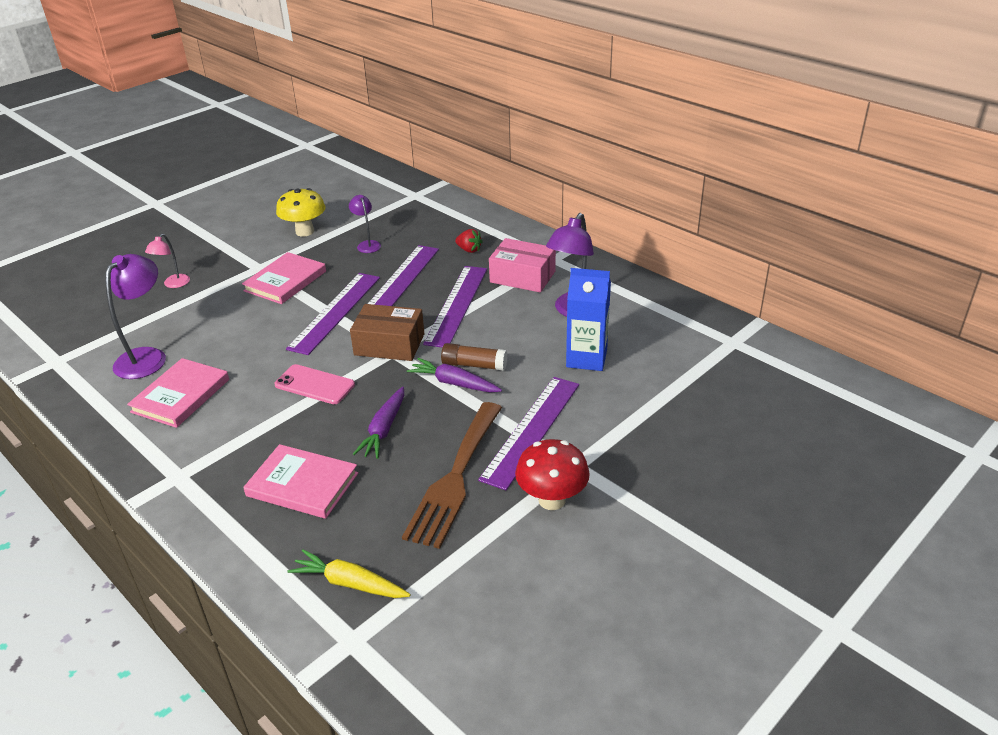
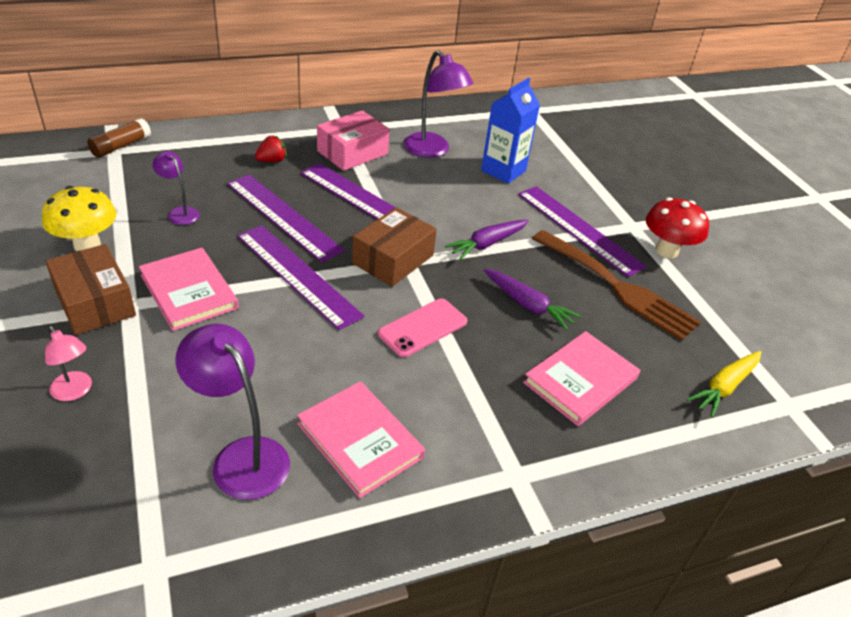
camera: 70 degrees left, 5 degrees up
(252, 257) = (95, 302): none -> brown box
(367, 244) = (180, 212): purple lamp -> purple lamp turned 45 degrees clockwise
(474, 365) = (468, 224): brown glue stick -> brown glue stick (121, 146)

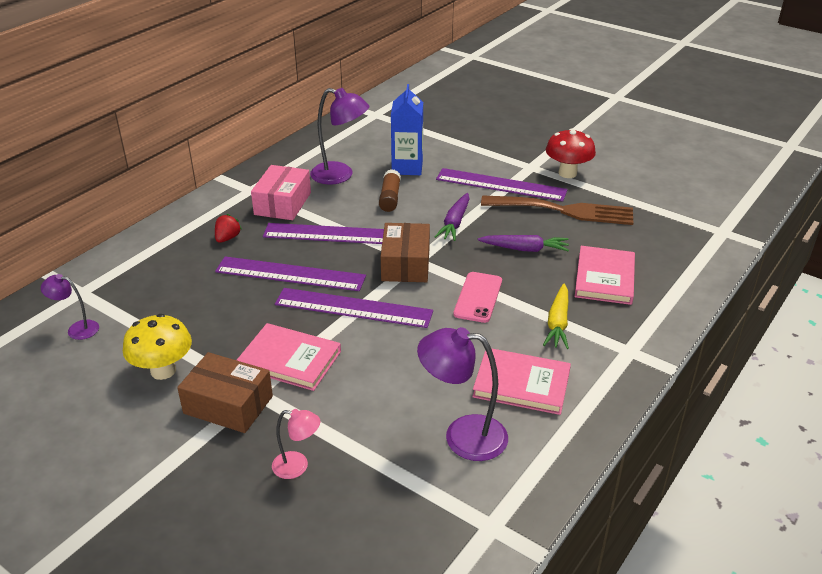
camera: 30 degrees left, 5 degrees down
(121, 146) = (83, 286): brown glue stick -> brown glue stick (390, 198)
(180, 212) = (206, 310): purple lamp -> purple lamp (77, 329)
(724, 387) = (682, 239): yellow carrot -> yellow carrot (558, 323)

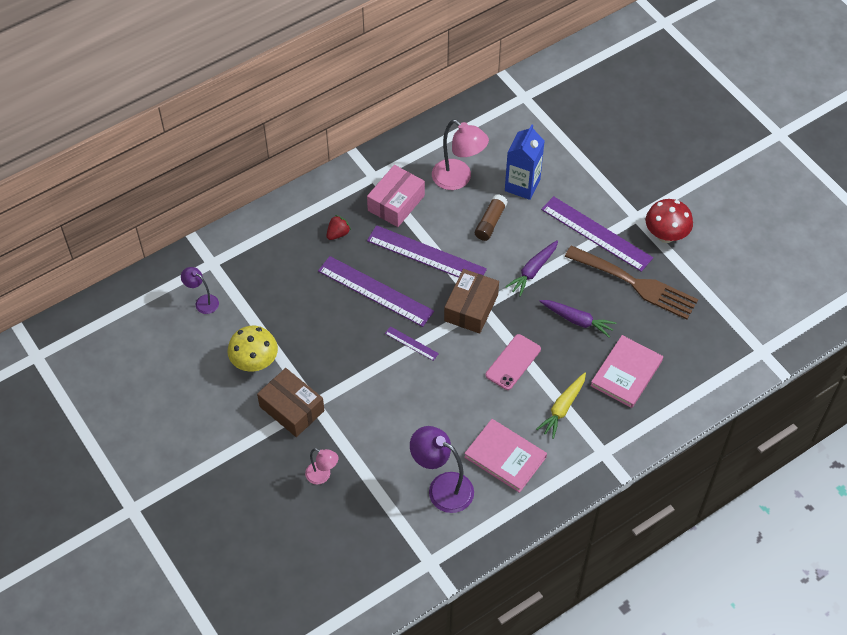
camera: 20 degrees right, 20 degrees up
(290, 360) = (347, 381): pink book -> none
(340, 175) = (458, 179): purple lamp -> pink lamp
(353, 308) = (411, 343): purple ruler -> purple ruler, size x0.46

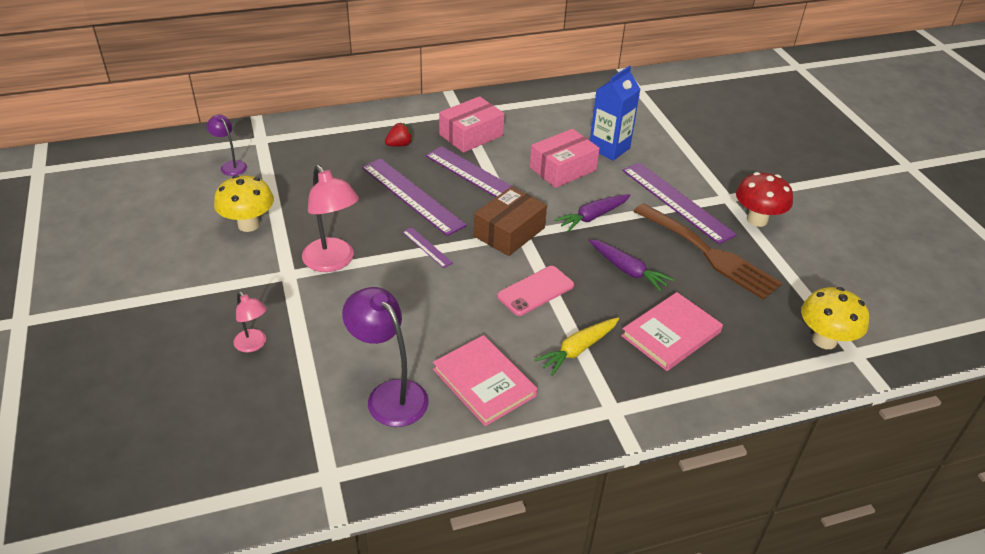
camera: 15 degrees right, 15 degrees down
(292, 408) = (261, 273): brown box -> none
(458, 179) = (544, 131): pink lamp -> pink lamp (333, 262)
(490, 222) = (563, 169): brown glue stick -> pink box
(738, 345) = (824, 340): none -> yellow mushroom

